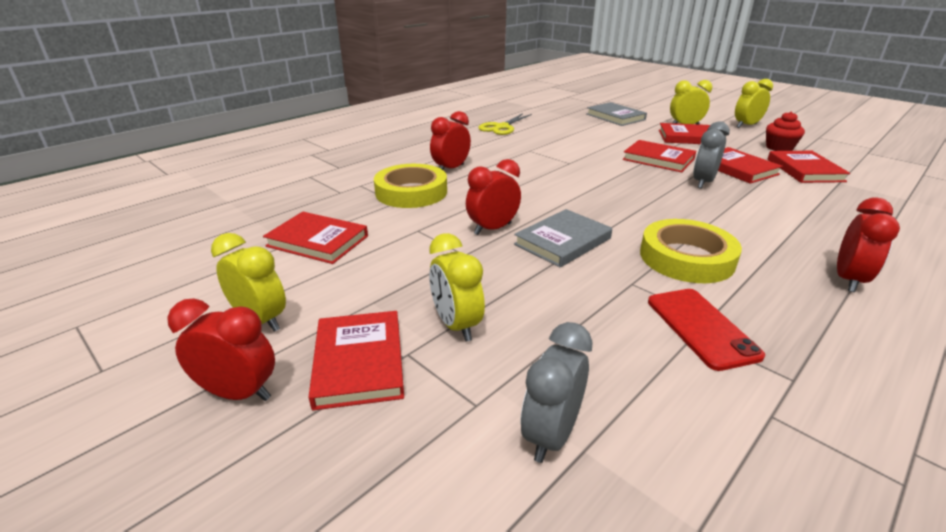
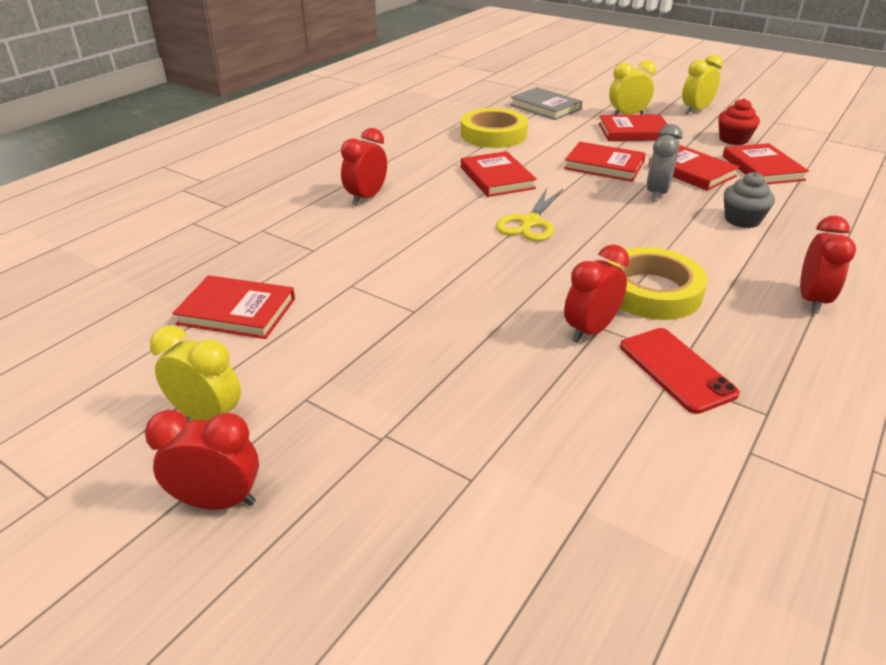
camera: 10 degrees left, 5 degrees up
(359, 362) = (336, 451): red book -> red book (497, 178)
(411, 192) = (328, 234): yellow tape -> yellow tape (493, 134)
(456, 325) = (428, 396): yellow clock -> none
(492, 229) = (437, 275): red clock -> red clock (590, 331)
(502, 127) = (412, 131): yellow scissors -> yellow scissors (530, 222)
(551, 434) = (551, 499): grey clock -> none
(562, 241) = (518, 284): grey book -> none
(781, 208) = (742, 220): none -> grey cupcake

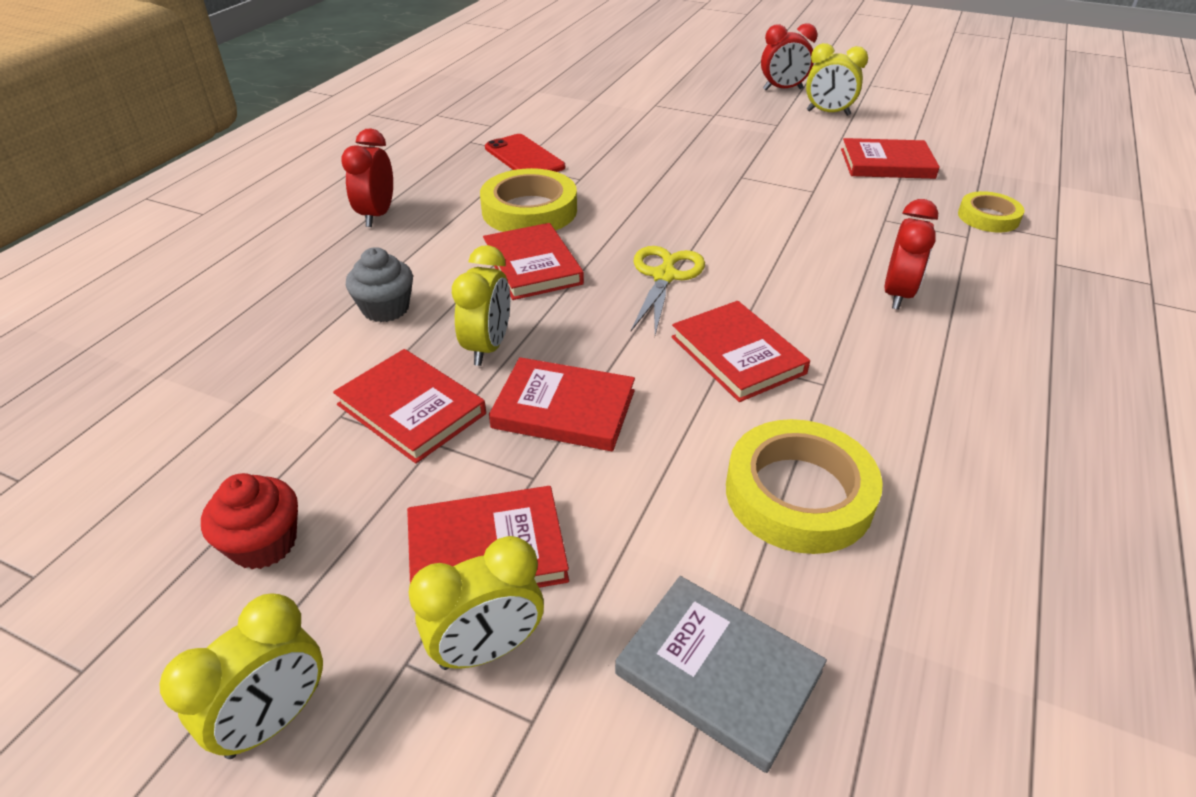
camera: 170 degrees right, 5 degrees up
(221, 243) = (988, 217): none -> yellow tape
(590, 331) = (588, 175): red clock -> none
(657, 193) = (487, 347): grey clock -> yellow clock
(762, 168) = (273, 436): red book -> red book (532, 266)

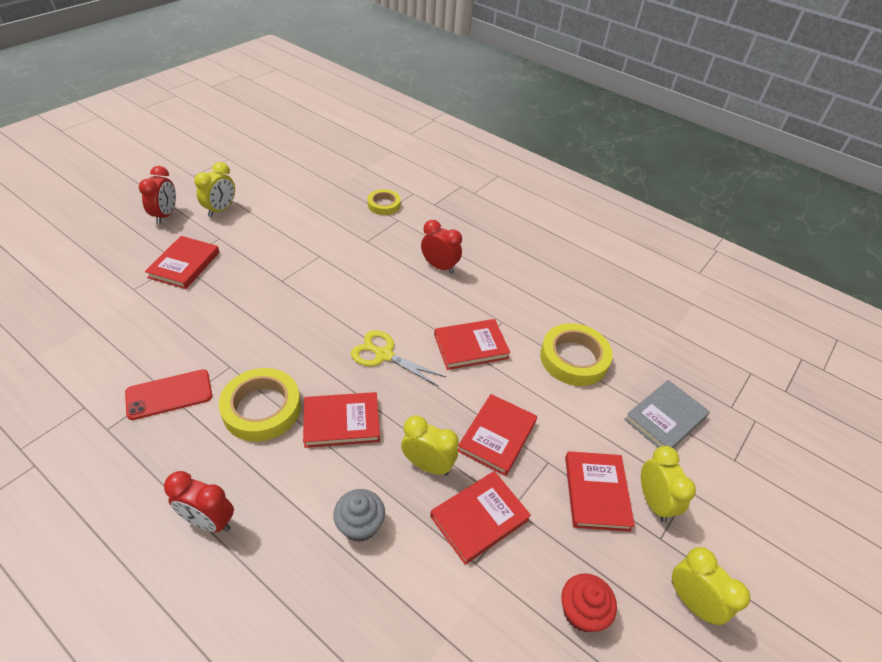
camera: 80 degrees left, 5 degrees up
(887, 164) = (305, 214): red book -> red book (184, 265)

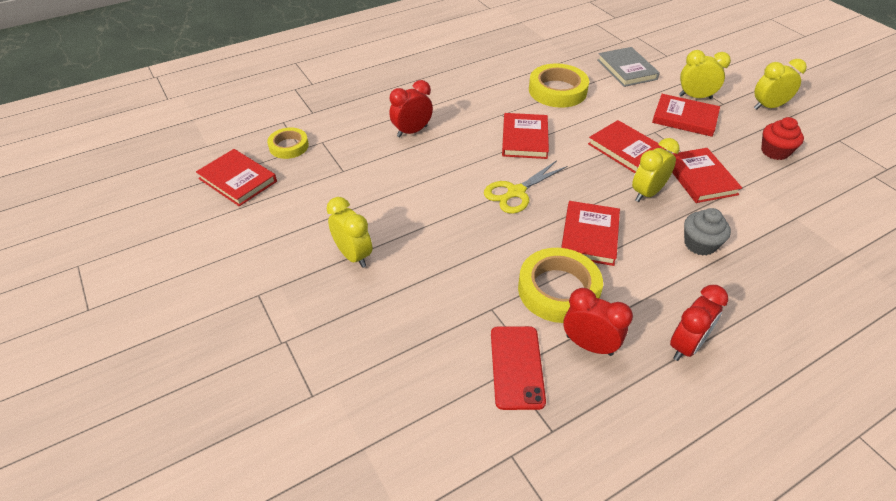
camera: 65 degrees left, 0 degrees up
(165, 215) = (166, 349): red clock -> red clock (589, 345)
(184, 265) = (292, 335): red book -> red book (237, 180)
(220, 210) = (196, 287): yellow clock -> yellow clock (353, 255)

